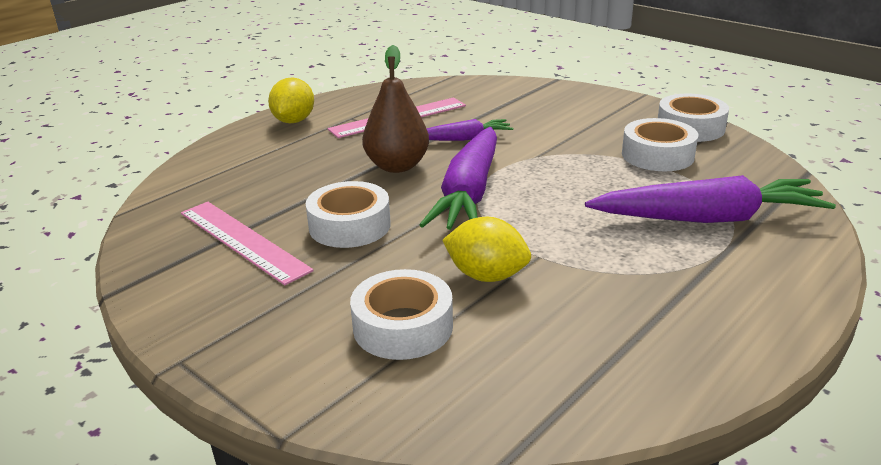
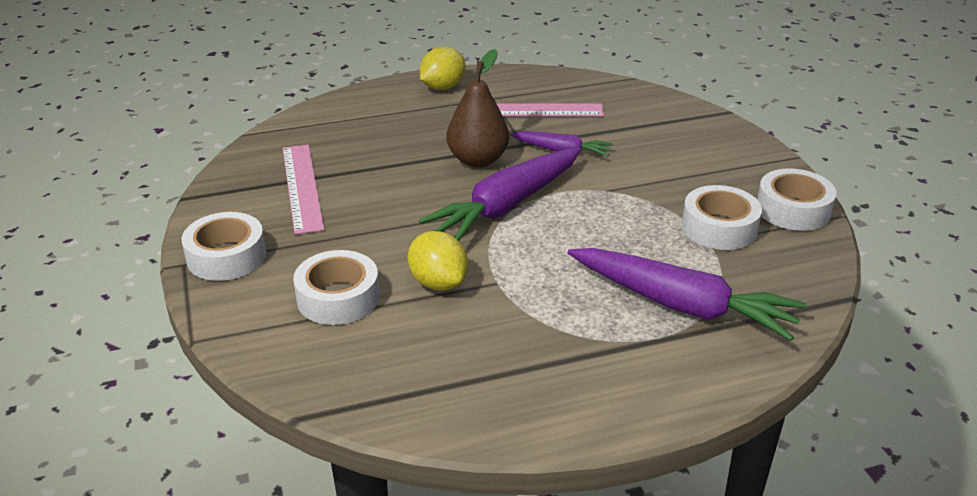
camera: 30 degrees right, 5 degrees up
(349, 226) = (386, 202): white tape -> white tape (226, 256)

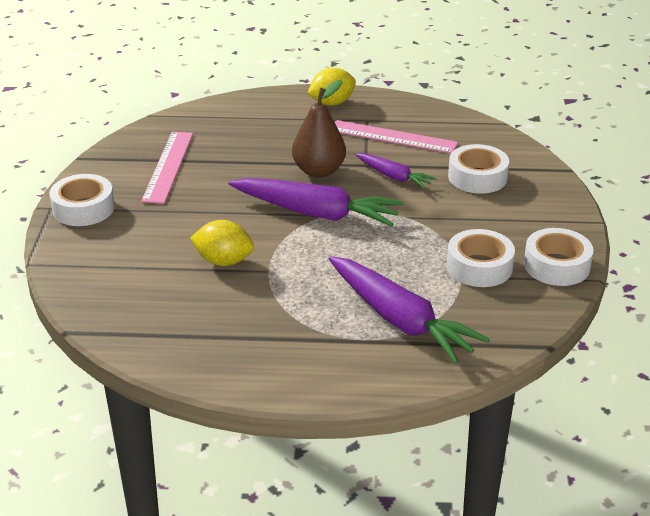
camera: 20 degrees right, 0 degrees up
(338, 298) = (144, 256): white tape -> white tape (477, 177)
(438, 283) = (223, 261): yellow lemon -> yellow lemon turned 60 degrees counterclockwise
(507, 206) = (316, 213): purple carrot -> purple carrot turned 135 degrees counterclockwise

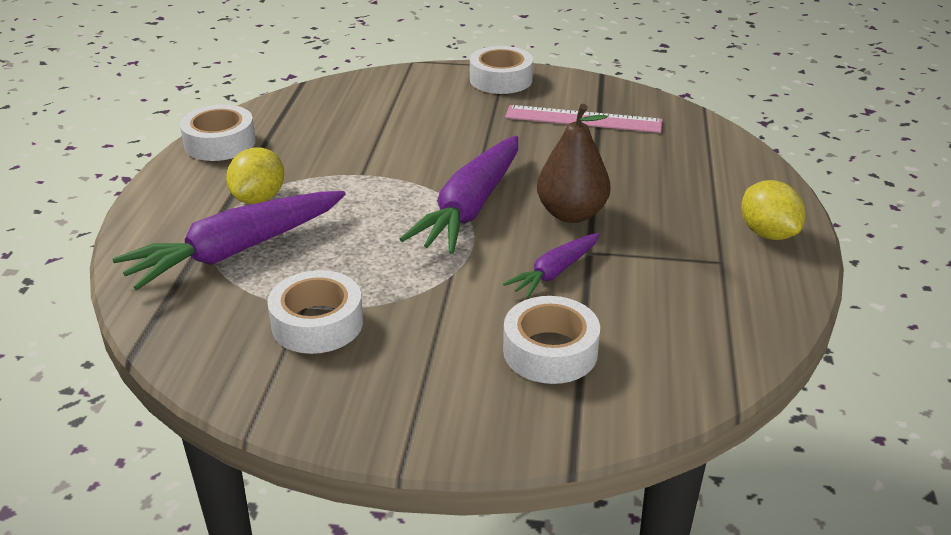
camera: 95 degrees right, 0 degrees up
(223, 261) = (387, 149): yellow lemon -> yellow lemon (259, 198)
(393, 137) = (671, 281): pink ruler -> none
(556, 265) = (295, 398): white tape -> white tape (220, 143)

